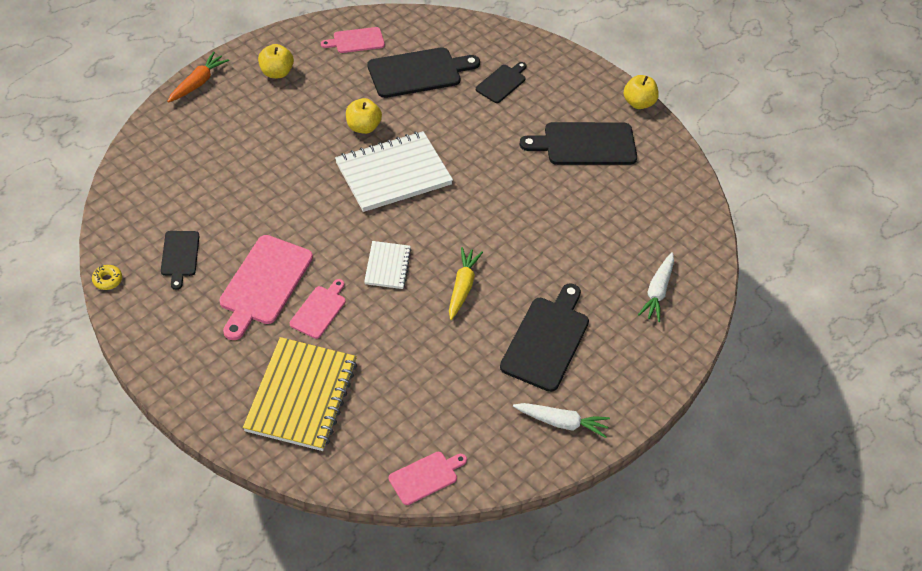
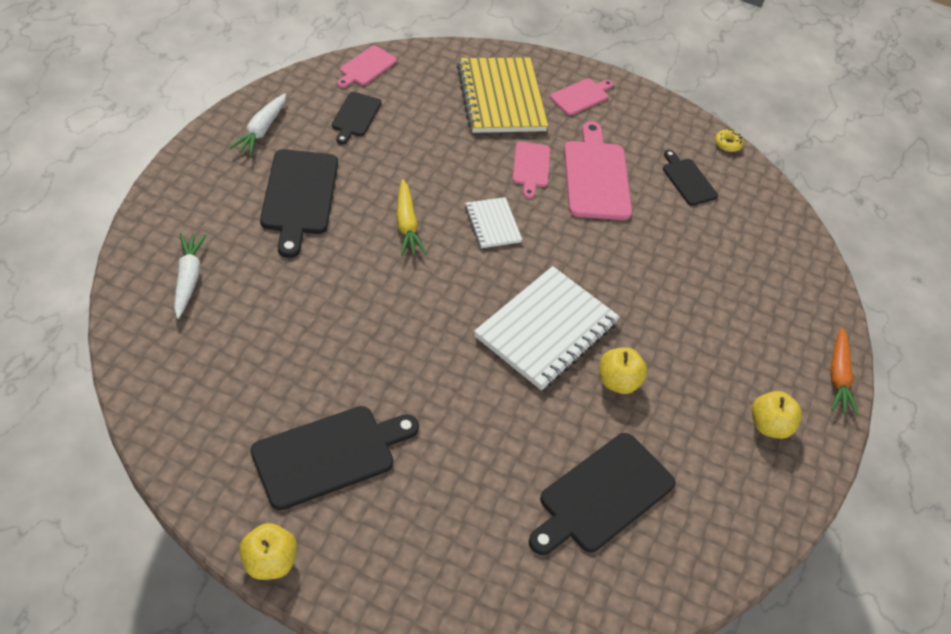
camera: 155 degrees right, 0 degrees up
(356, 41) = (714, 520): pink cutting board -> pink cutting board (581, 96)
(502, 83) = (482, 522): black cutting board -> black cutting board (355, 116)
(561, 422) = (261, 130): white carrot -> white carrot turned 60 degrees counterclockwise

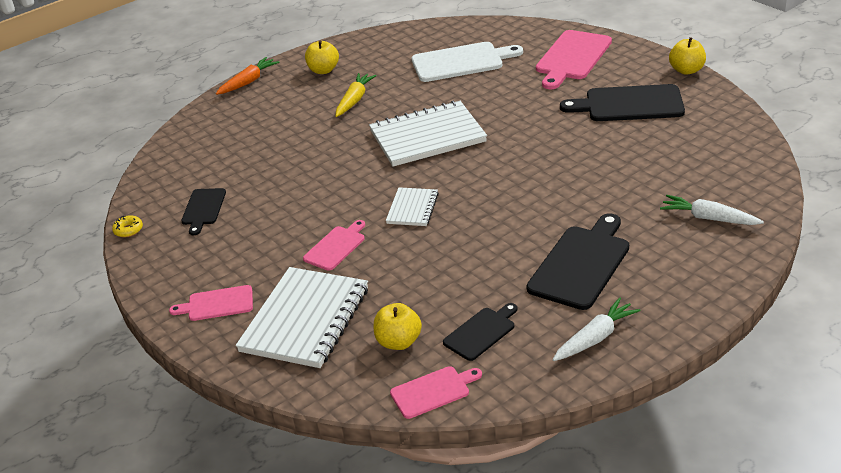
camera: 140 degrees left, 15 degrees down
(188, 278) = (709, 218): white carrot -> white carrot turned 90 degrees clockwise
(406, 224) = (490, 222): yellow carrot -> yellow carrot (354, 100)
(501, 98) = (305, 320): yellow notebook -> white notebook
(596, 176) = (283, 227): pink cutting board -> pink cutting board (572, 57)
(602, 495) = (461, 62): black cutting board -> white cutting board
(618, 381) = (401, 104): yellow apple -> yellow apple (398, 342)

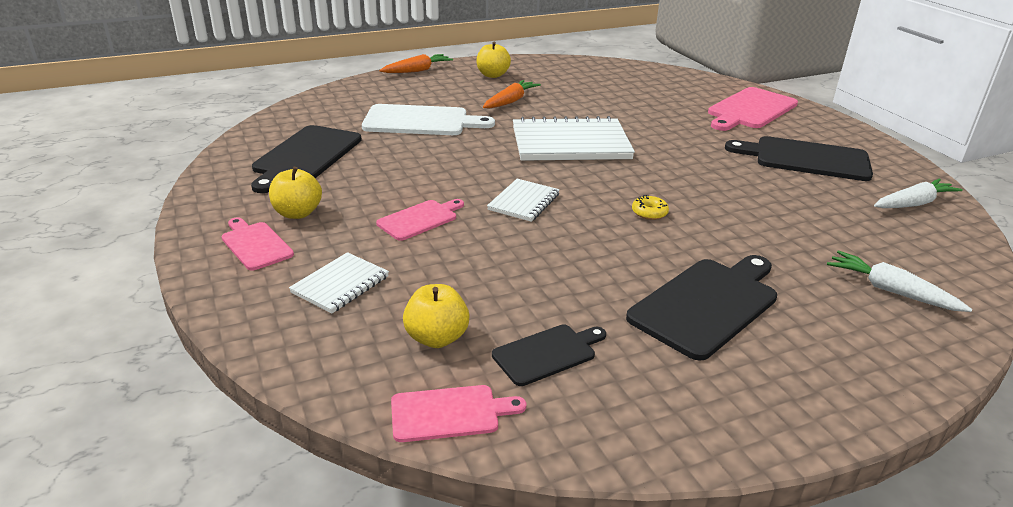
camera: 10 degrees right, 5 degrees down
(128, 230) = (220, 158): yellow donut -> yellow donut (649, 213)
(203, 209) = (305, 156): black cutting board -> black cutting board, size x1.76
(217, 304) = (255, 244): pink cutting board -> pink cutting board turned 45 degrees clockwise
(305, 320) = (340, 285): white notebook -> white notebook, size x0.52
(354, 100) = (510, 101): yellow carrot -> orange carrot
(461, 62) = (631, 93): white cutting board -> white cutting board (420, 121)
(595, 338) = (702, 401): white carrot -> white carrot (913, 203)
(686, 70) = (879, 142): yellow apple -> yellow apple (297, 213)

